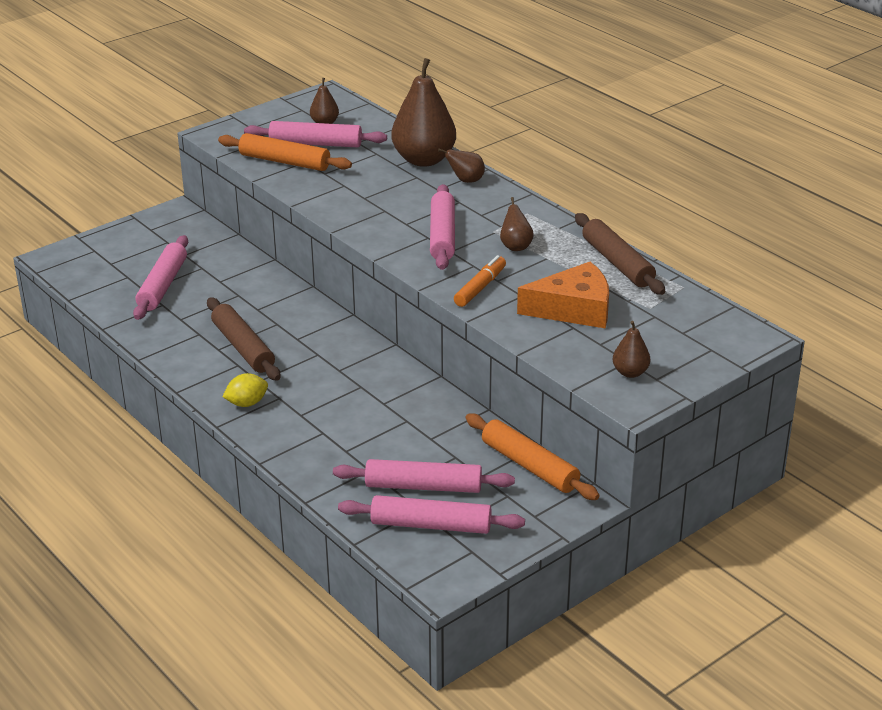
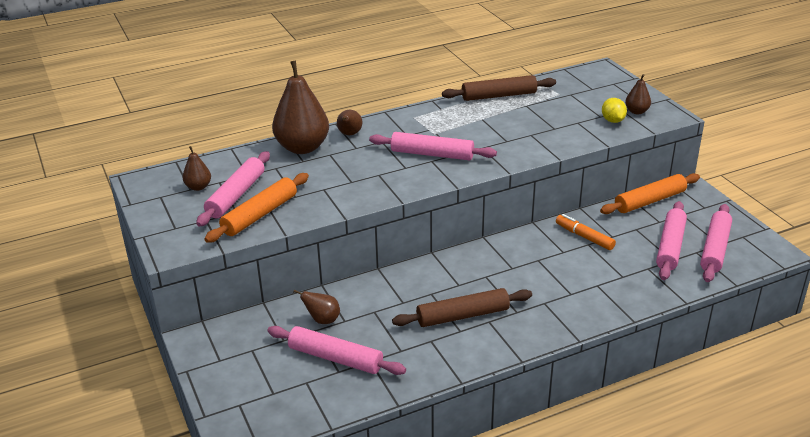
camera: 75 degrees left, 0 degrees up
(247, 403) = (549, 321): yellow lemon -> yellow lemon (612, 121)
(480, 288) = (515, 148): orange marker -> orange marker (584, 237)
(515, 246) = (461, 128): brown pear -> brown pear (322, 320)
(573, 309) = (555, 119): orange cheese -> none

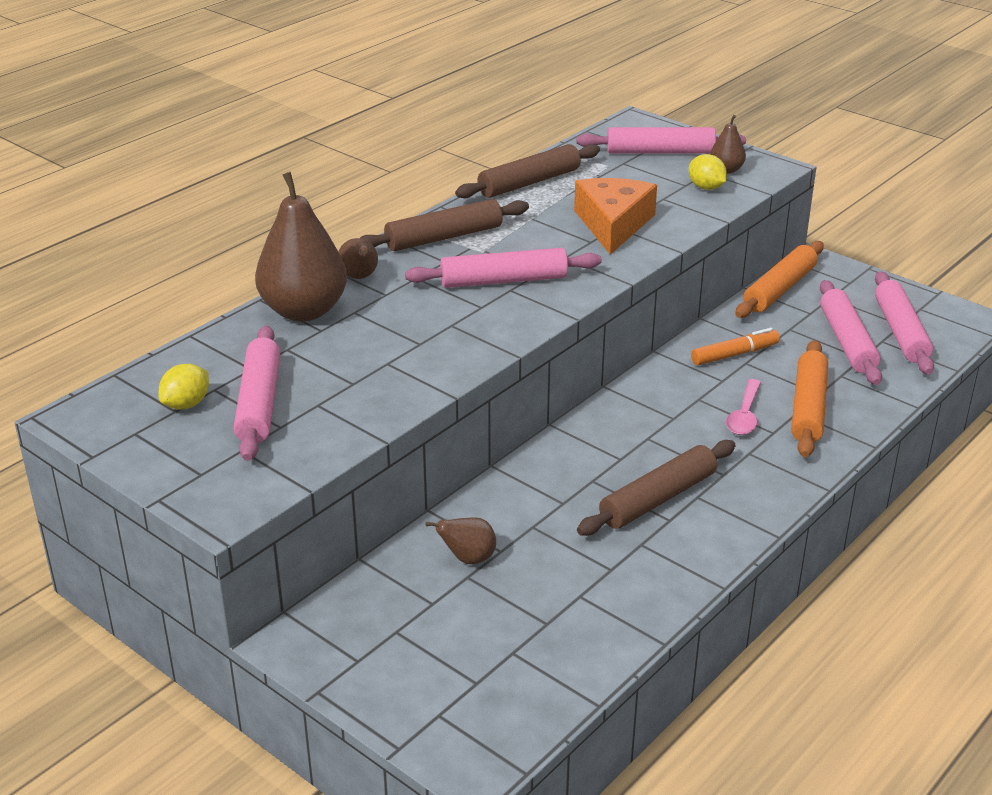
camera: 25 degrees left, 0 degrees up
(198, 187) = (186, 404): brown pear -> yellow lemon
(260, 215) = (322, 422): orange rolling pin -> orange rolling pin (808, 408)
(335, 358) = (528, 606): pink rolling pin -> pink rolling pin (660, 152)
(418, 120) = (444, 237): none -> brown rolling pin
(530, 133) = (613, 224): none -> orange cheese
(560, 278) = (744, 415): none -> pink spoon
(584, 237) = (734, 354): orange marker -> orange marker turned 135 degrees clockwise

